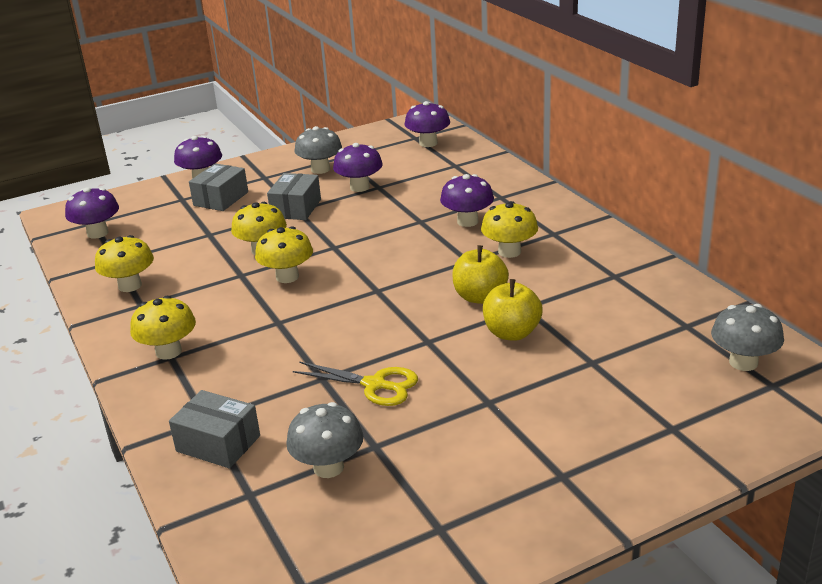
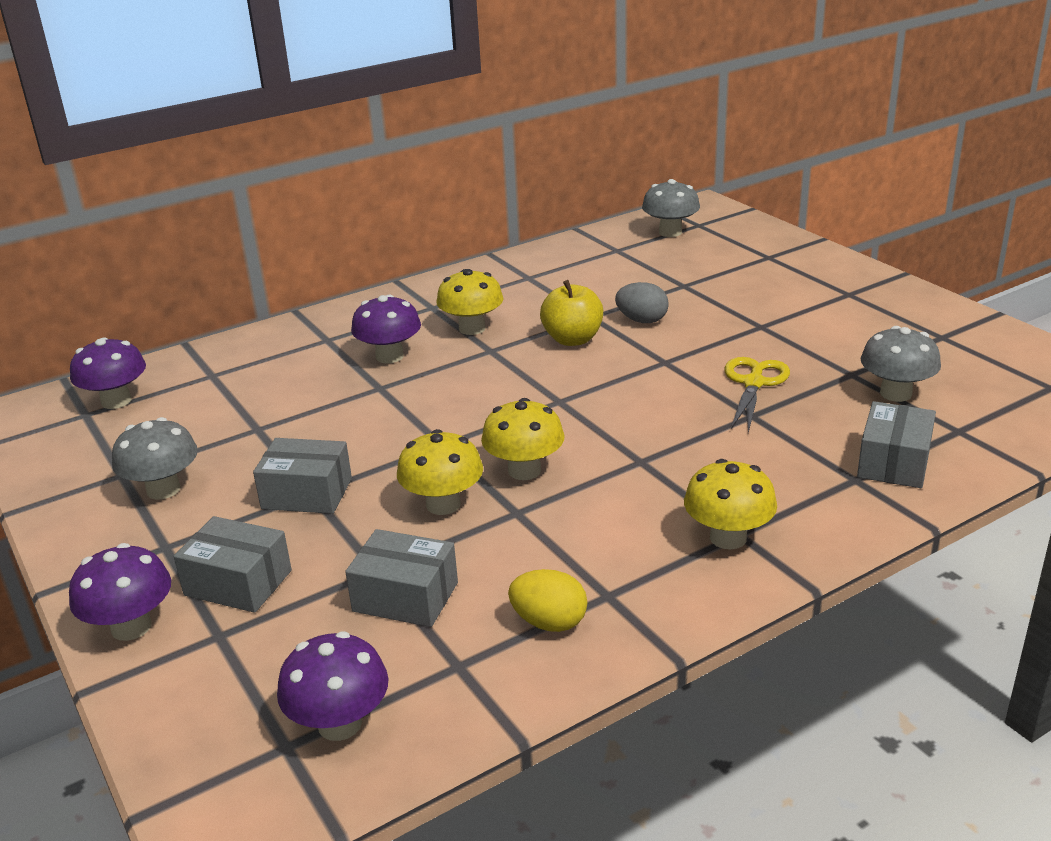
camera: 95 degrees left, 0 degrees up
(130, 286) = (549, 622): yellow mushroom -> yellow egg
(180, 243) = (405, 597): none -> grey box
(359, 187) = (252, 444): purple mushroom -> none
(512, 333) = (642, 320): yellow apple -> grey egg

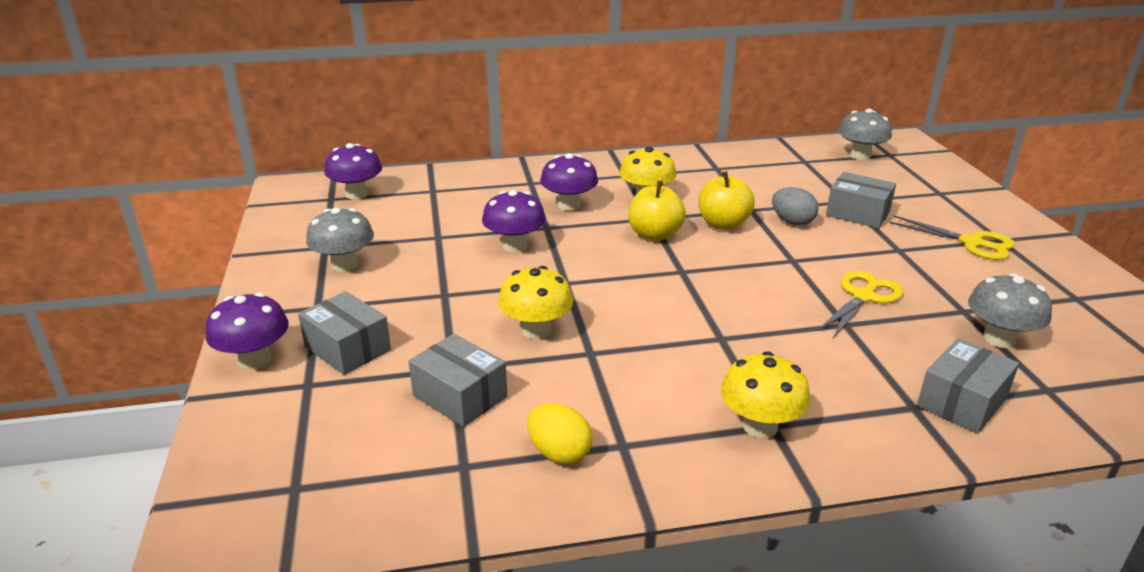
camera: 20 degrees right, 0 degrees up
(307, 493) = (440, 294): grey box -> grey box (858, 213)
(340, 724) = (344, 483): purple mushroom -> purple mushroom (514, 245)
(506, 368) = (655, 235): none -> yellow apple
(524, 470) = (618, 320): yellow mushroom -> none
(824, 303) = (972, 243): none -> yellow scissors

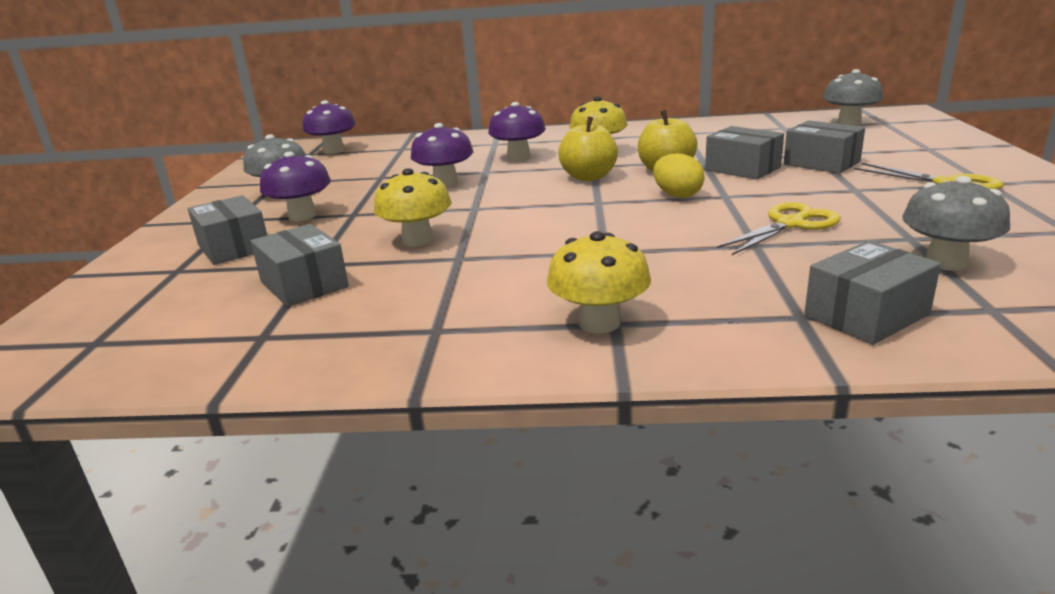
camera: 15 degrees right, 5 degrees down
(255, 360) = (149, 252): purple mushroom -> purple mushroom (302, 216)
(559, 453) = (364, 332): yellow egg -> yellow egg (677, 195)
(792, 222) = (742, 169): grey egg -> grey box

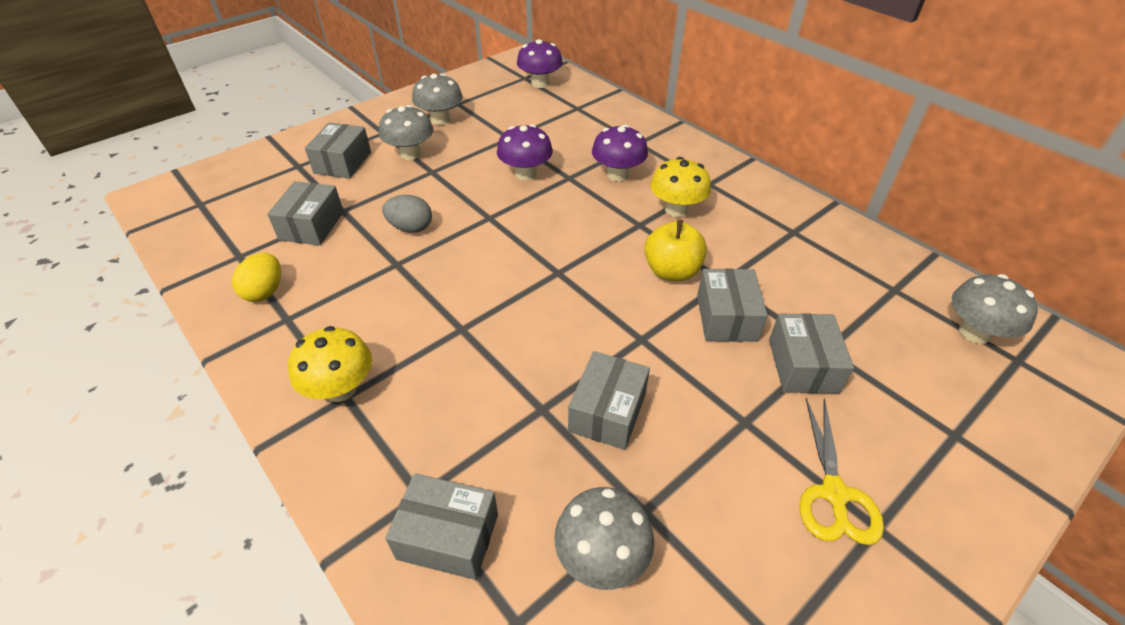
camera: 45 degrees right, 20 degrees up
(302, 216) = (410, 154): purple mushroom -> grey mushroom
(417, 240) = (411, 228): yellow mushroom -> grey egg
(588, 177) = (610, 236): yellow apple -> none
(677, 195) = (615, 309): yellow egg -> yellow egg (265, 291)
(790, 224) = (607, 412): yellow scissors -> grey box

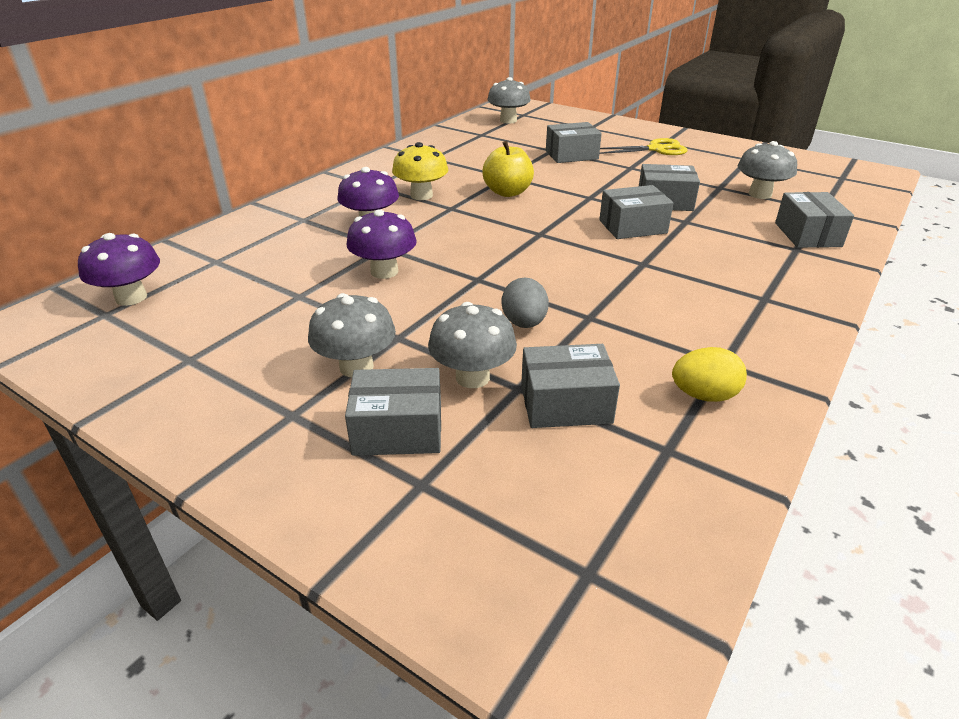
camera: 105 degrees left, 10 degrees down
(341, 389) = (761, 303): yellow mushroom -> none
(440, 119) = (246, 364): grey mushroom -> grey mushroom (472, 377)
(726, 317) = (545, 174): grey box -> grey box (632, 227)

